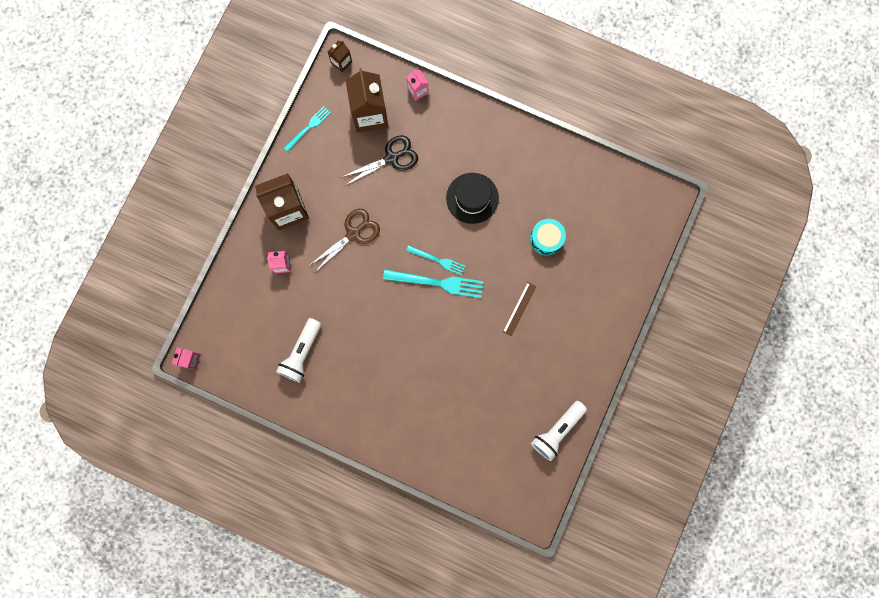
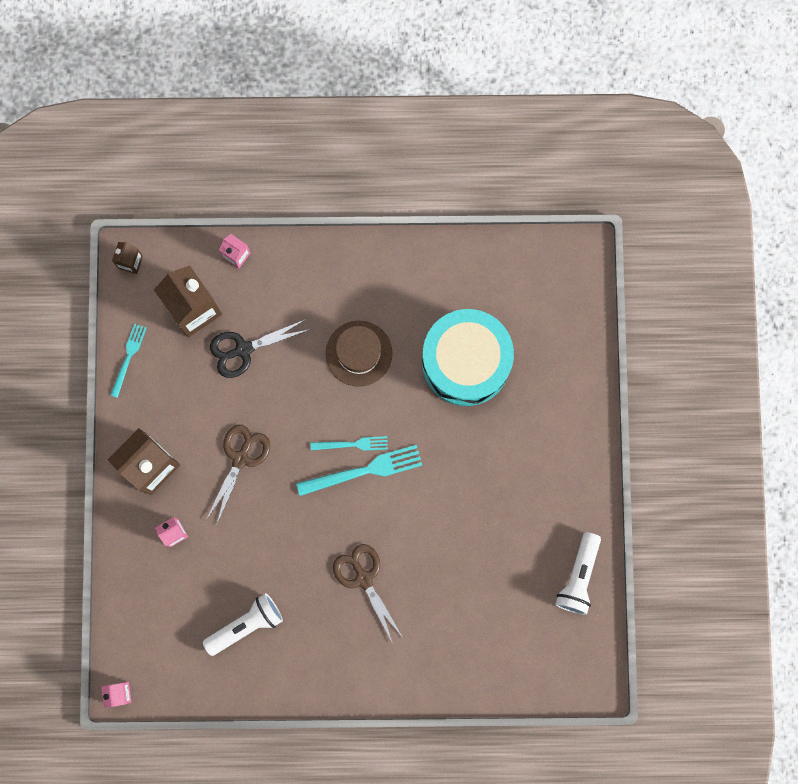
camera: 25 degrees left, 0 degrees up
(302, 353) = (246, 625): white flashlight -> white flashlight turned 120 degrees counterclockwise
(391, 158) = (243, 349): black scissors -> black scissors turned 150 degrees counterclockwise
(401, 359) = (363, 578): none -> brown scissors
(472, 198) = (359, 353): black hat -> brown hat
(519, 309) = (472, 457): brown ruler -> none
(546, 239) = (465, 362): turquoise drum -> turquoise drum, size x2.12

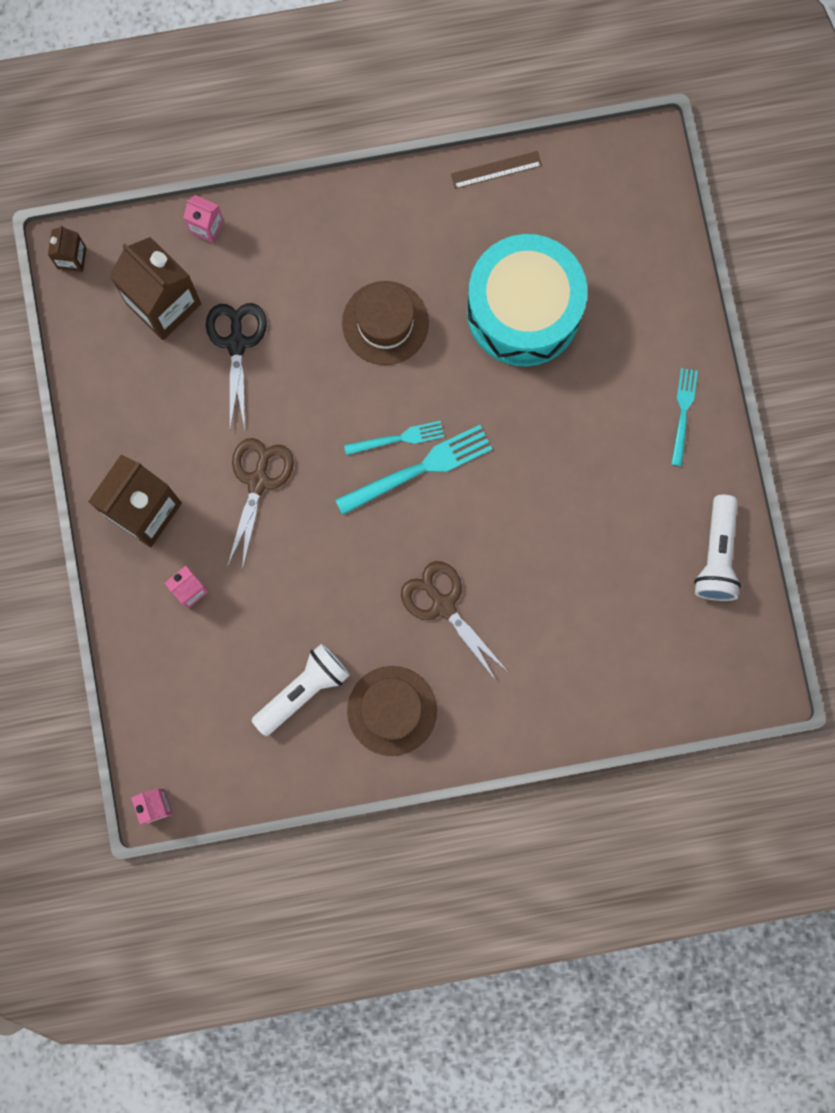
camera: 10 degrees left, 0 degrees up
(128, 357) = (91, 379): turquoise fork -> turquoise fork (683, 413)
(243, 349) = (236, 343): black scissors -> black scissors turned 120 degrees clockwise
(310, 652) = (392, 710): none -> brown hat
(464, 249) = (496, 170): none -> brown ruler

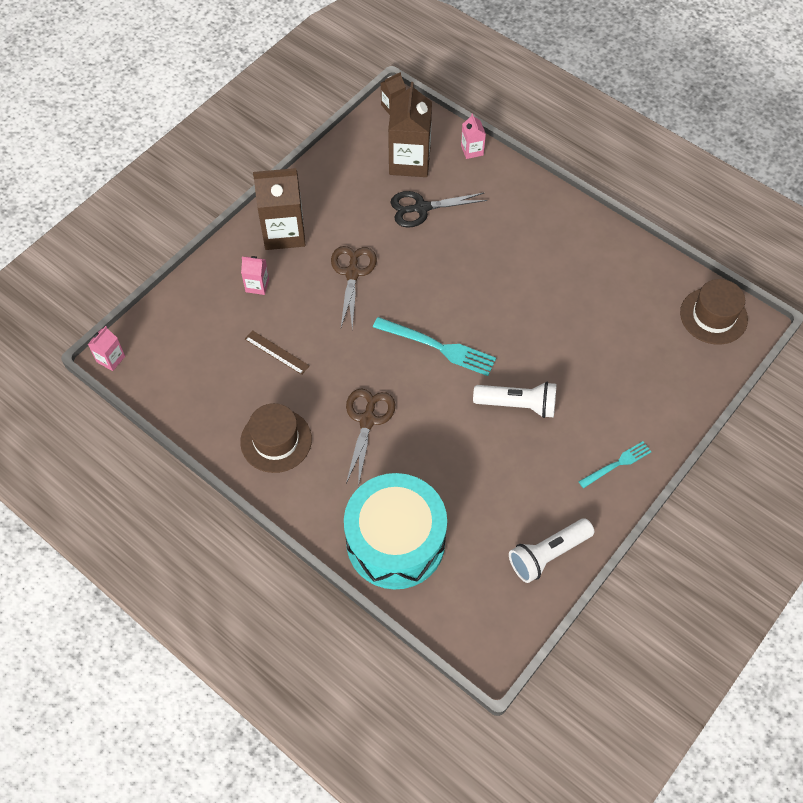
camera: 50 degrees right, 20 degrees down
(236, 343) = (421, 208): black scissors -> black scissors turned 150 degrees counterclockwise
(258, 481) = (352, 273): brown scissors -> brown scissors turned 60 degrees counterclockwise
(303, 690) = (247, 384): white flashlight -> white flashlight (518, 405)
(385, 323) = (506, 268): brown hat -> brown hat (713, 316)
(398, 438) = (445, 323): turquoise fork -> none
(496, 170) = (652, 257): brown ruler -> brown ruler (276, 352)
(523, 311) = (587, 331): turquoise drum -> turquoise drum (395, 541)

